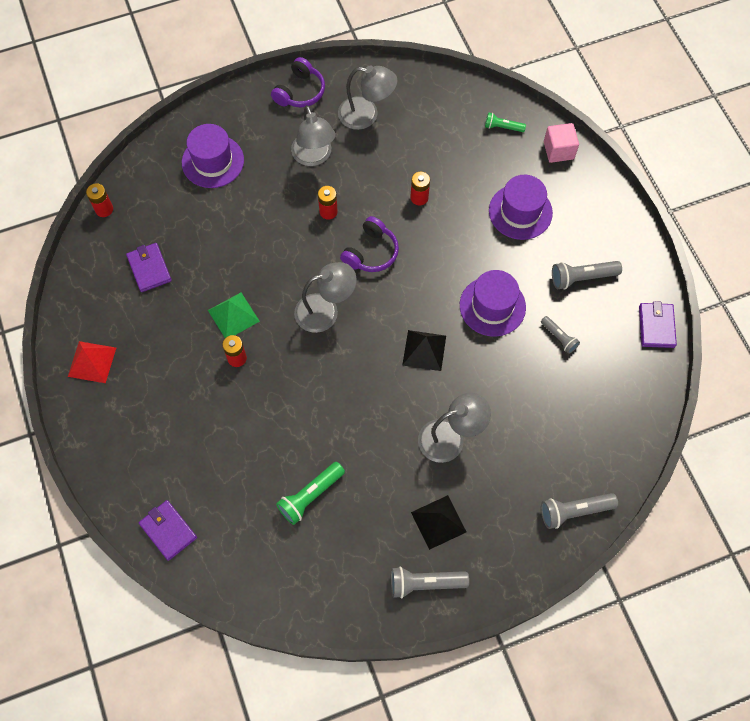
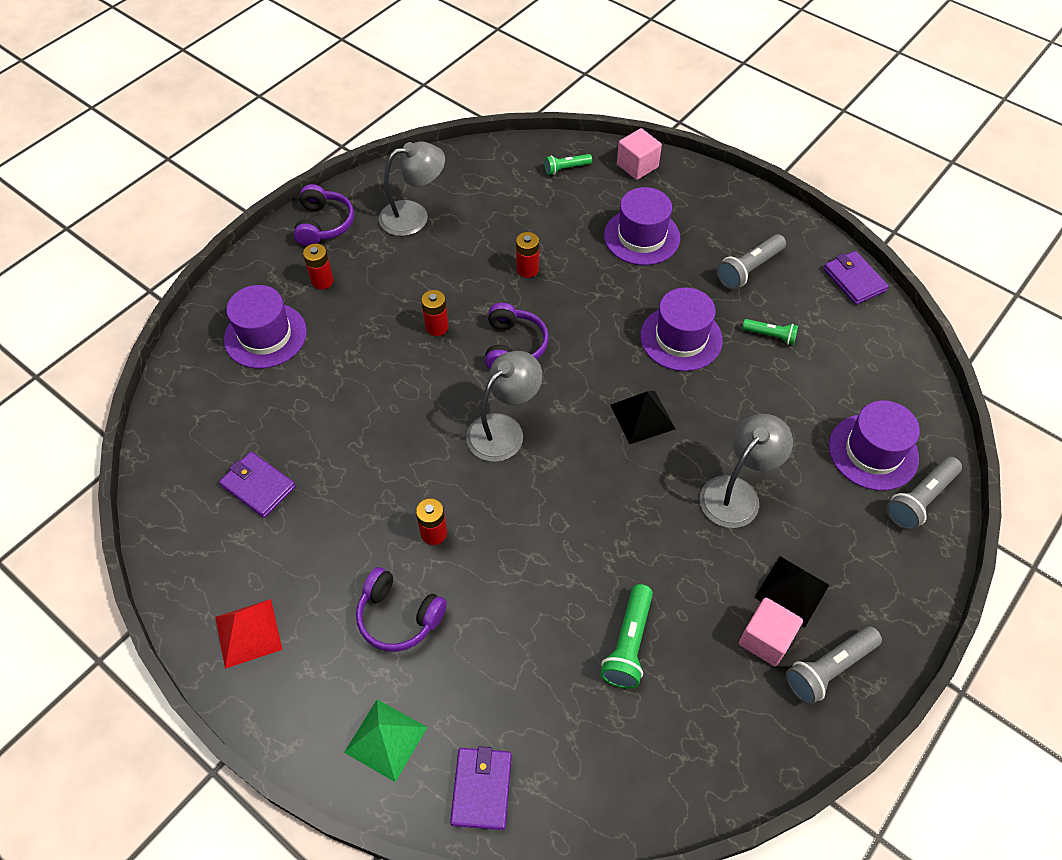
camera: 30 degrees left, 10 degrees down
(104, 209) = (157, 447): red battery -> red battery (322, 281)
(168, 531) = (481, 789): purple wallet -> purple wallet turned 75 degrees clockwise
(183, 400) = (399, 616): none -> purple headphones
(233, 315) = (398, 488): green pyramid -> green pyramid (385, 739)
(314, 157) = (383, 280): grey lamp -> none
(398, 542) = (765, 639): none -> pink cube
(559, 338) = (770, 336): grey flashlight -> green flashlight
(567, 461) = (873, 452): none -> purple hat

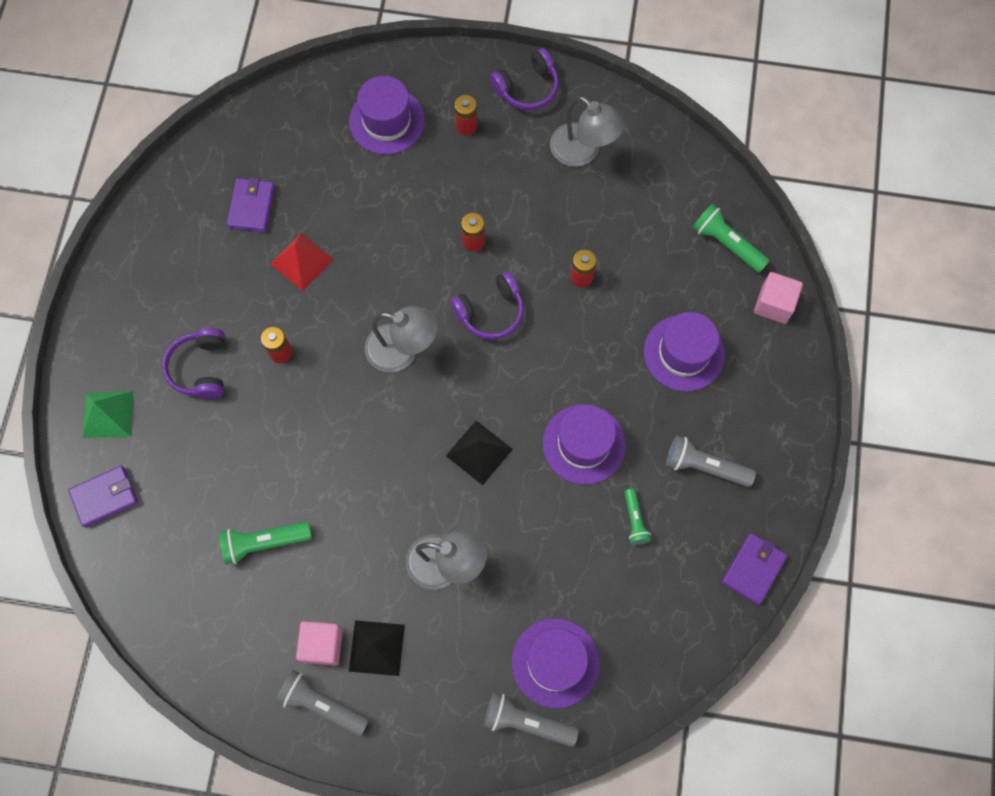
camera: 60 degrees right, 15 degrees up
(248, 633) = (137, 277): red pyramid -> red pyramid (301, 261)
(566, 169) = (726, 244): green flashlight -> green flashlight, size x1.59

